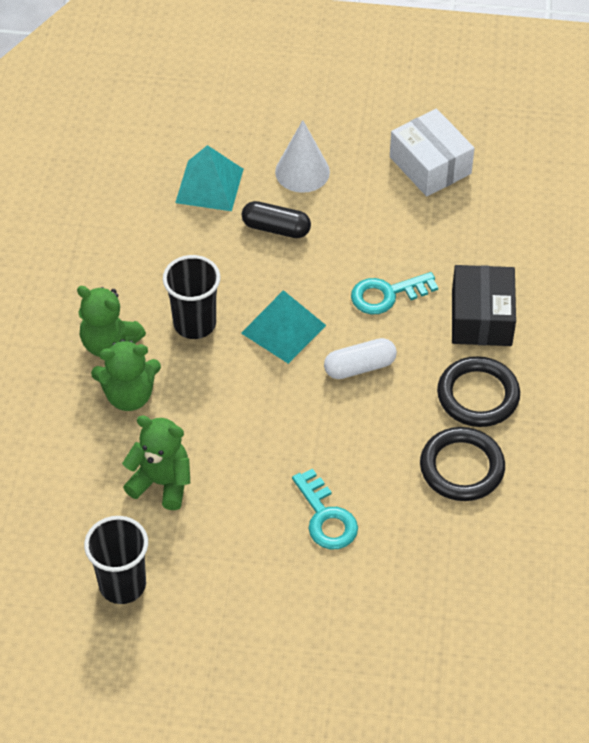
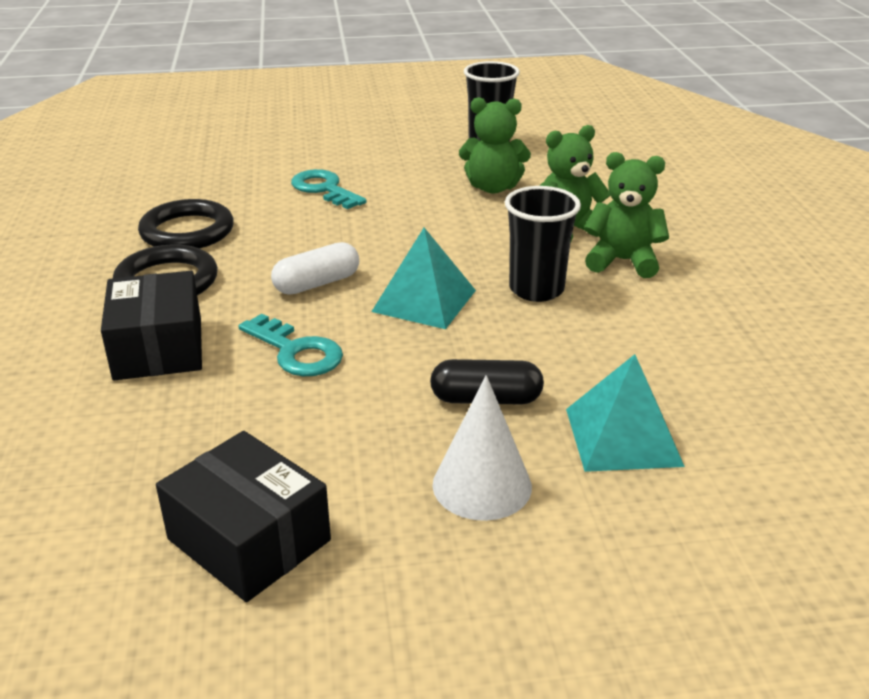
camera: 165 degrees right, 20 degrees down
(387, 294) = (296, 351): turquoise key -> turquoise key turned 75 degrees clockwise
(430, 165) = (249, 540): white box -> black box

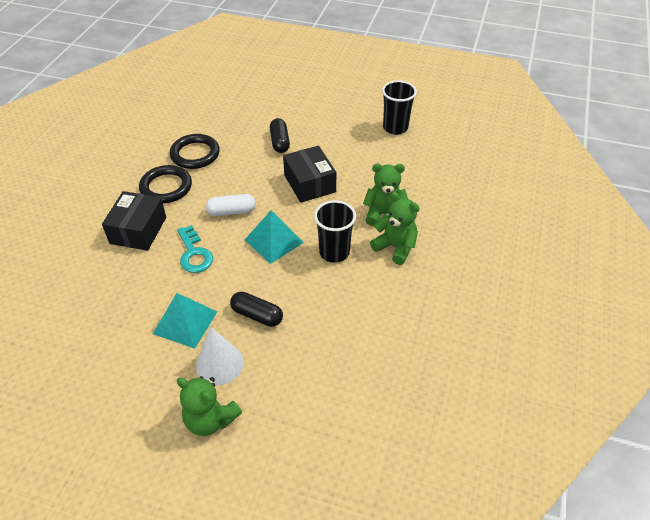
camera: 25 degrees right, 15 degrees up
(249, 540) = (110, 353): black box -> black box (309, 183)
(324, 189) = (280, 142): turquoise key -> black capsule
(493, 187) = (369, 167): green teddy bear -> green teddy bear (210, 419)
(623, 436) = (302, 362): turquoise pyramid -> turquoise pyramid (185, 322)

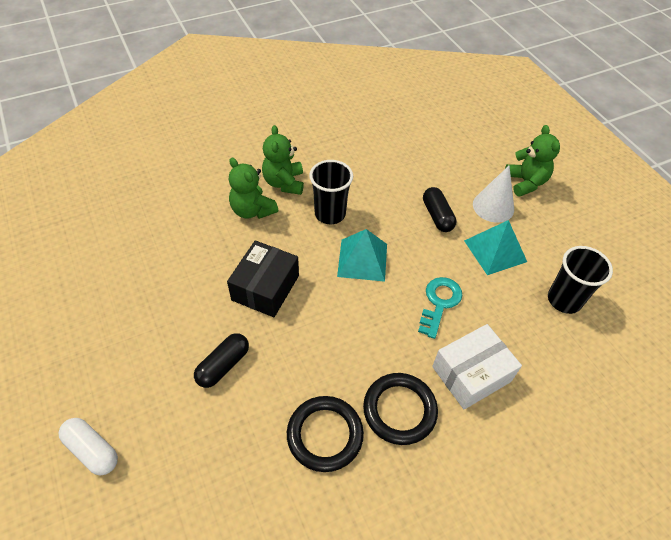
camera: 135 degrees left, 5 degrees up
(138, 230) = (471, 374): black box -> white box
(231, 211) = (365, 319): white capsule -> white capsule (92, 450)
(395, 128) = (105, 278): black cup -> black cup (564, 300)

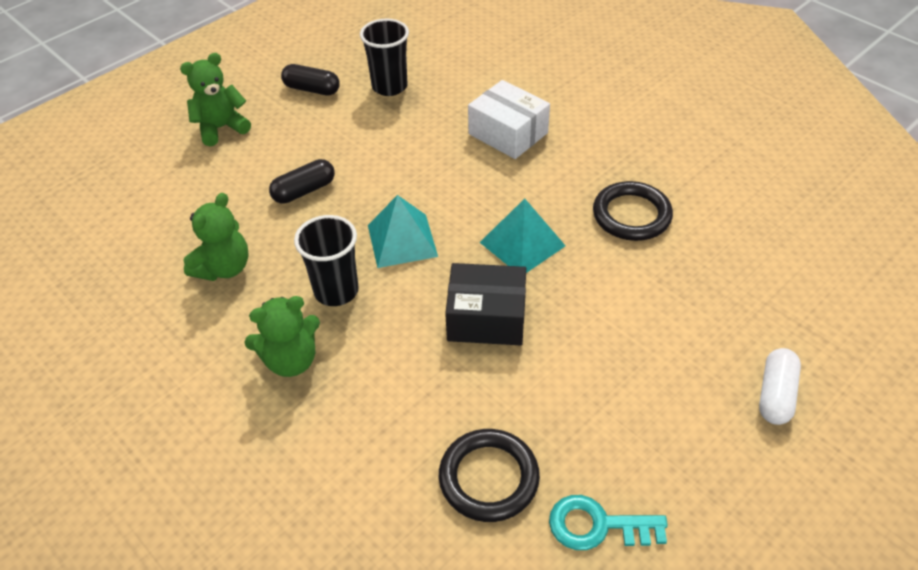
camera: 105 degrees left, 5 degrees down
(223, 365) = (610, 319): black capsule -> black capsule (312, 89)
(252, 210) = (360, 379): green teddy bear -> green teddy bear (224, 268)
(399, 410) = (574, 172): black ring -> black ring (488, 478)
(439, 303) = (435, 167): turquoise key -> turquoise key (598, 525)
(493, 206) = (272, 148): white cone -> none
(495, 251) = (343, 138): turquoise pyramid -> turquoise pyramid (522, 244)

